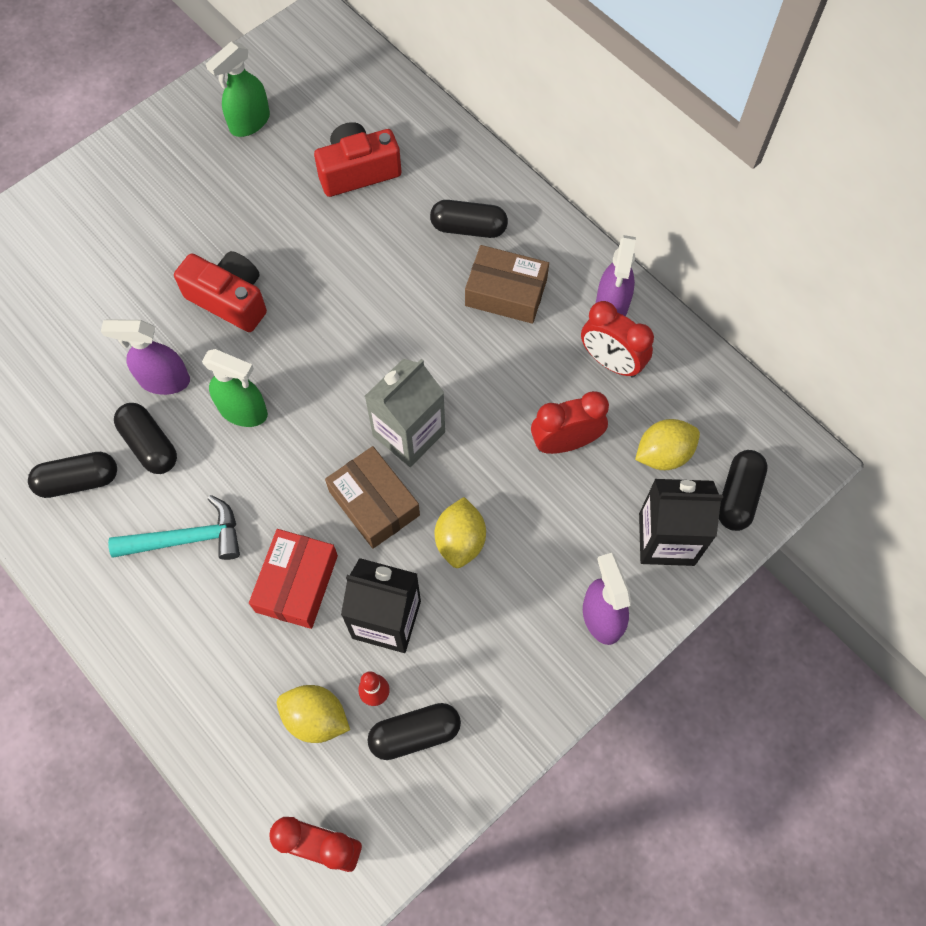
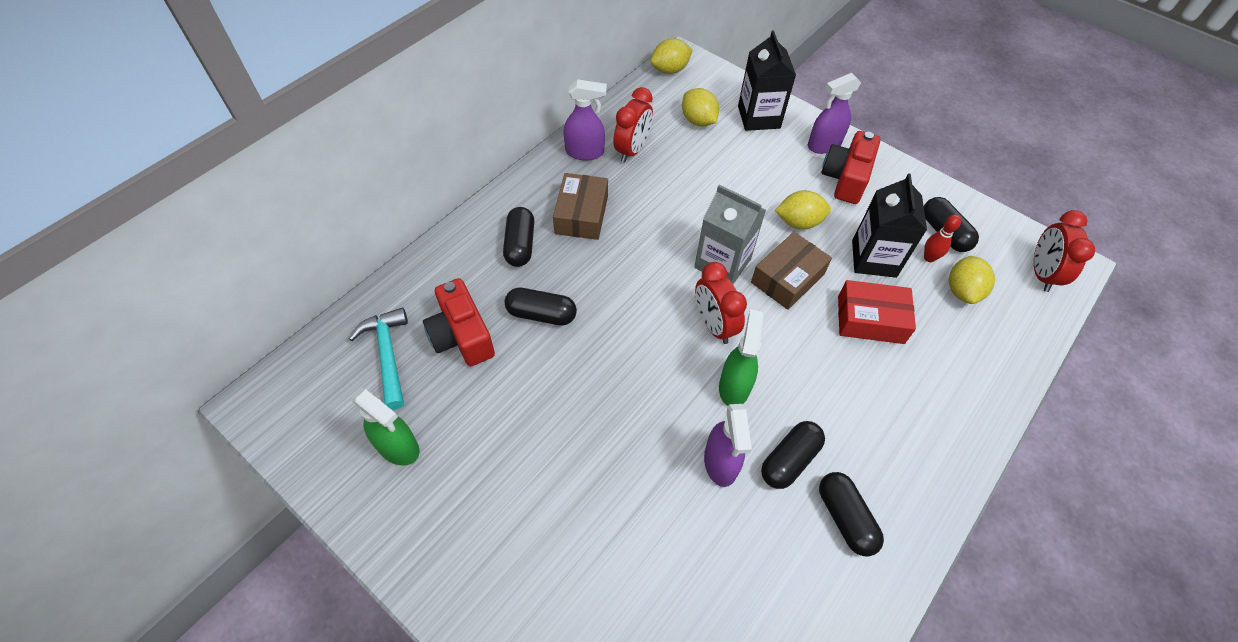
camera: 100 degrees left, 10 degrees down
(187, 538) = (865, 407): turquoise hammer -> turquoise hammer (388, 355)
(229, 299) = (621, 422): red camera -> red camera (845, 178)
(565, 442) = (703, 170): red clock -> red clock (714, 325)
(738, 496) = (717, 86): black capsule -> black capsule (541, 314)
(776, 436) = (670, 70): none -> yellow lemon

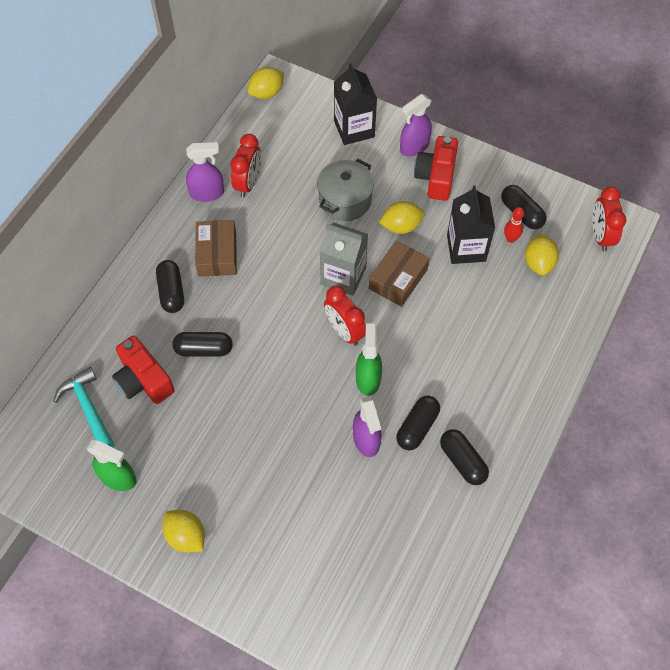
camera: 10 degrees left, 5 degrees up
(698, 121) = (301, 142): yellow lemon -> yellow lemon (186, 536)
(737, 184) = (345, 200): none -> grey pot
(870, 319) = (468, 302): red box -> none

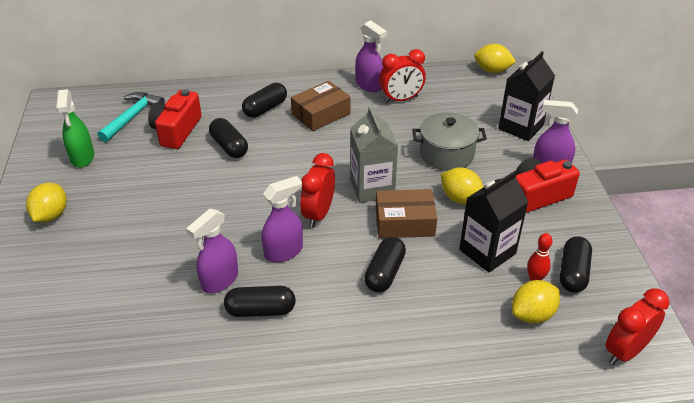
camera: 55 degrees right, 20 degrees down
(368, 378) = (284, 252): green spray bottle -> purple spray bottle
(462, 461) = (249, 364): black capsule -> black capsule (384, 273)

